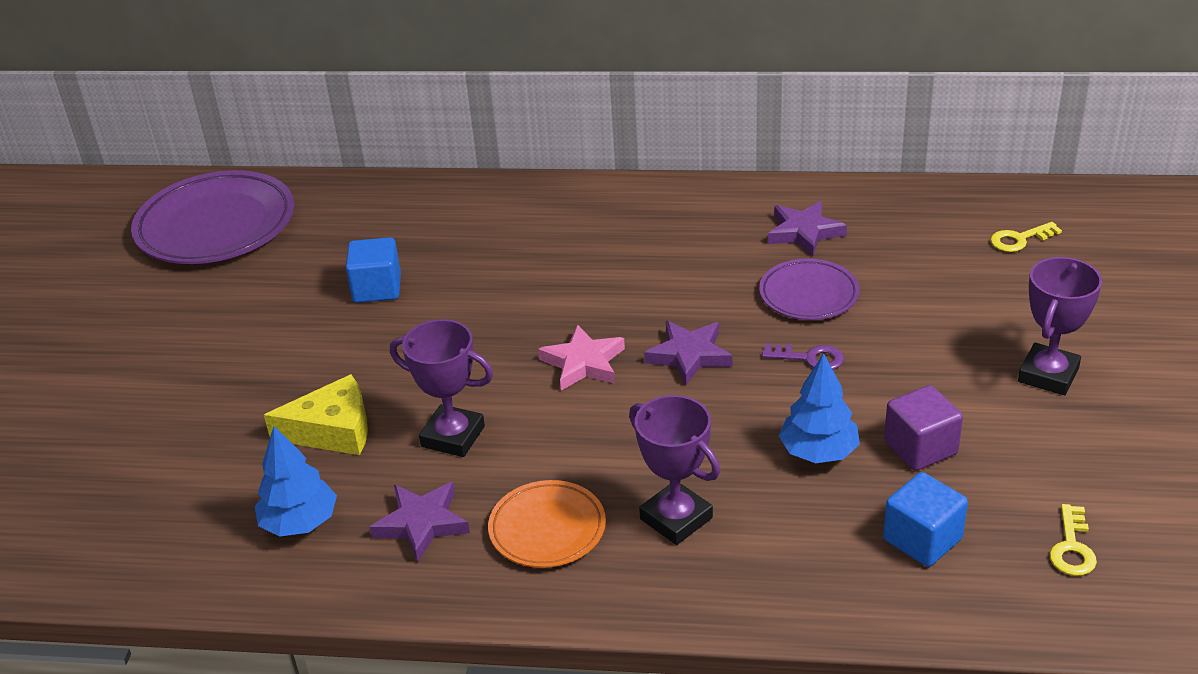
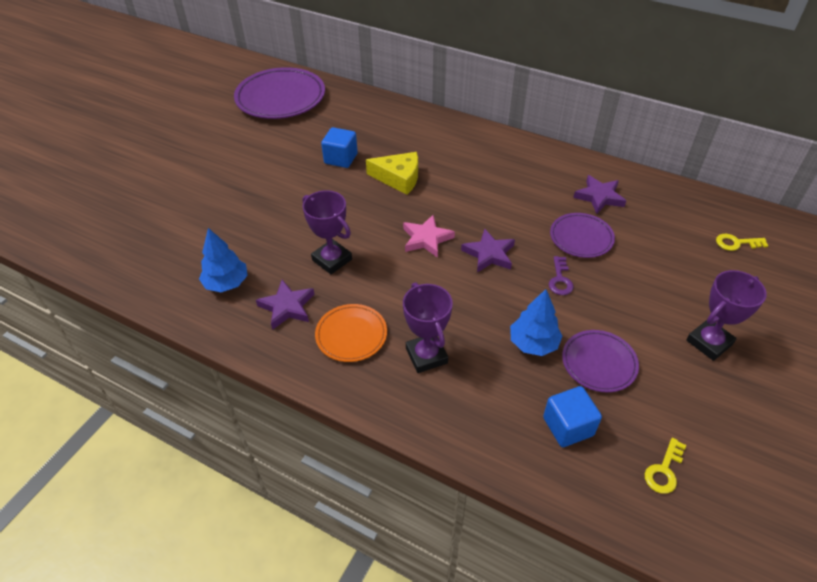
camera: 20 degrees right, 10 degrees up
(333, 430) = (273, 234): yellow cheese -> yellow cheese (398, 178)
(809, 358) = (560, 279): purple key -> purple key turned 60 degrees clockwise
(920, 447) = (599, 363): purple cube -> purple plate

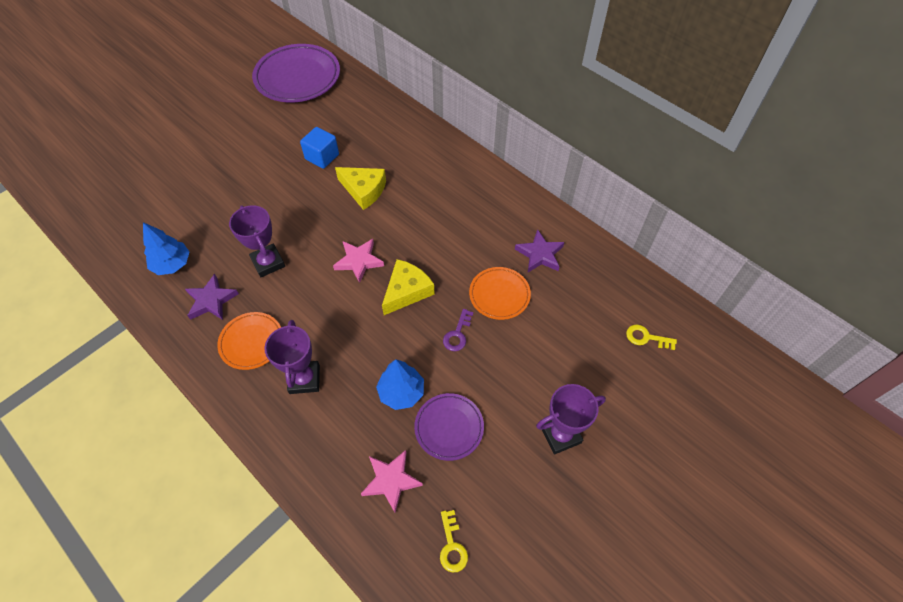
camera: 15 degrees right, 10 degrees up
(489, 254) = (407, 291): purple star -> yellow cheese
(568, 426) = (391, 480): blue cube -> pink star
(581, 238) = (499, 295): purple plate -> orange plate
(664, 470) = (452, 546): yellow key -> yellow key turned 60 degrees counterclockwise

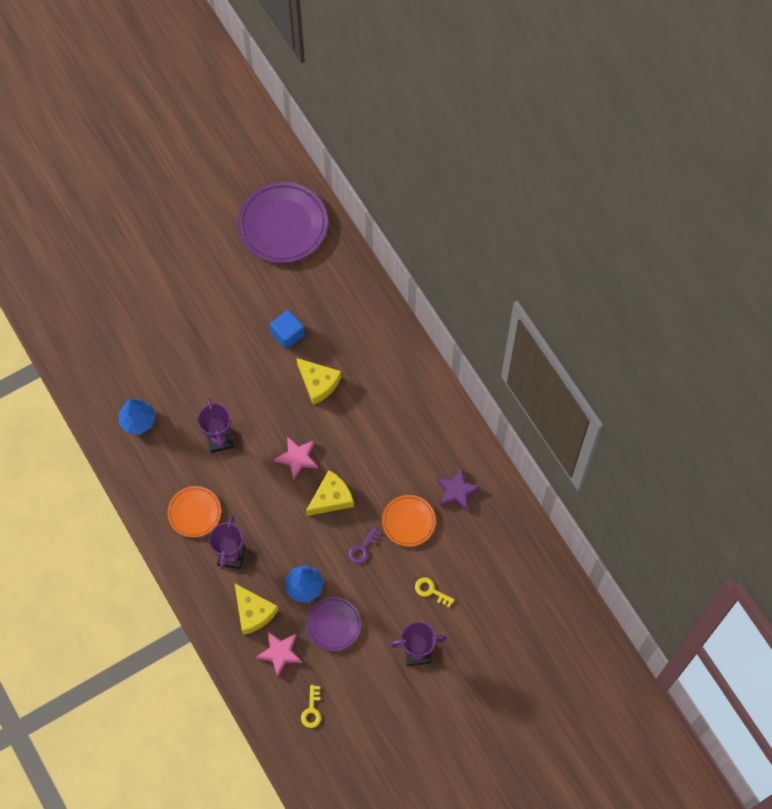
camera: 15 degrees right, 10 degrees up
(211, 300) = (167, 465): purple star -> none
(345, 438) = (253, 612): none -> yellow cheese
(646, 337) = (517, 592): yellow key -> yellow key (431, 591)

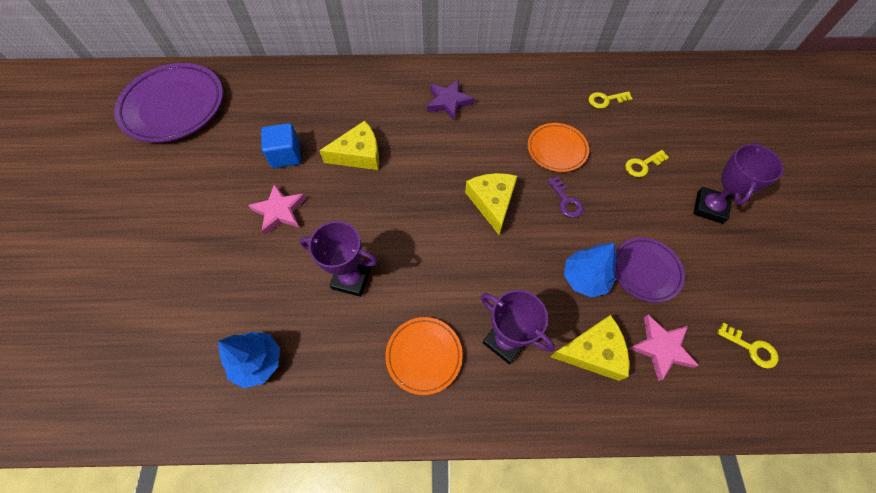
camera: 60 degrees left, 5 degrees down
(297, 458) = (427, 211): pink star -> pink star (280, 211)
(457, 491) = (546, 100): purple star -> purple star (448, 102)
(486, 538) = (606, 100): none -> yellow key

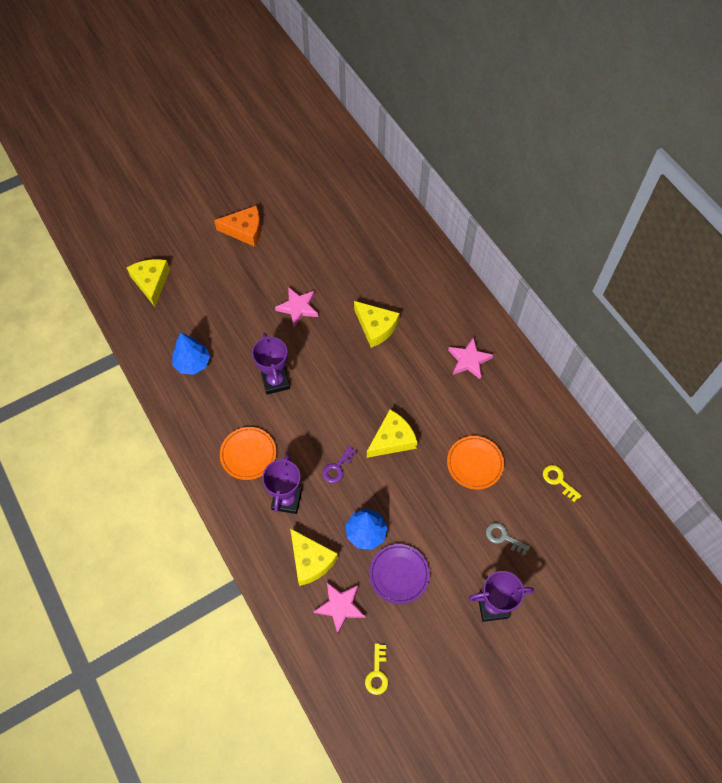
camera: 60 degrees right, 0 degrees up
(104, 357) = (151, 282): none -> yellow cheese
(137, 215) = (245, 230): none -> orange cheese
(174, 106) = (338, 187): purple plate -> none
(286, 155) = (344, 282): blue cube -> none
(448, 102) = (469, 360): purple star -> pink star
(566, 201) = (427, 491): purple key -> purple key (337, 467)
(642, 165) = (503, 537): yellow key -> grey key

